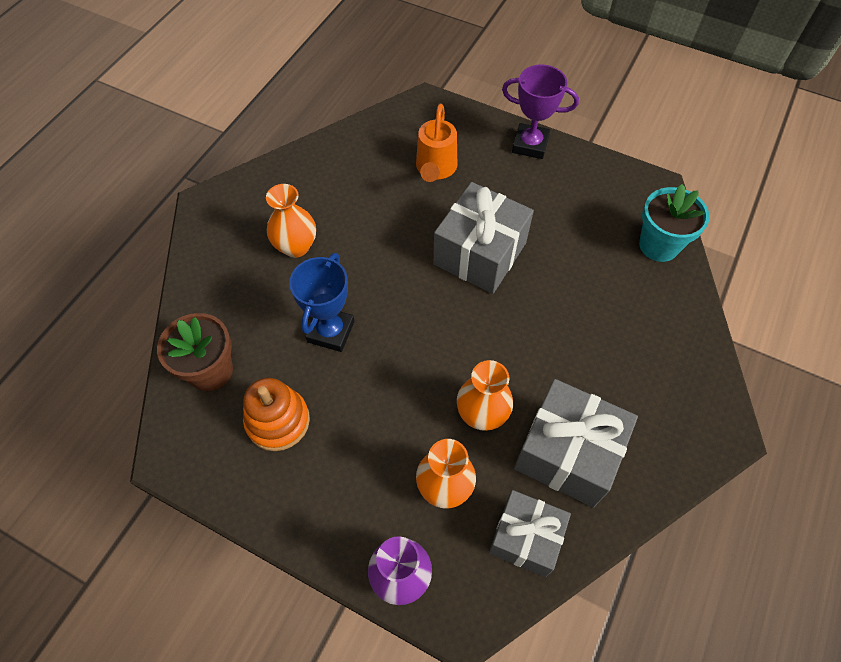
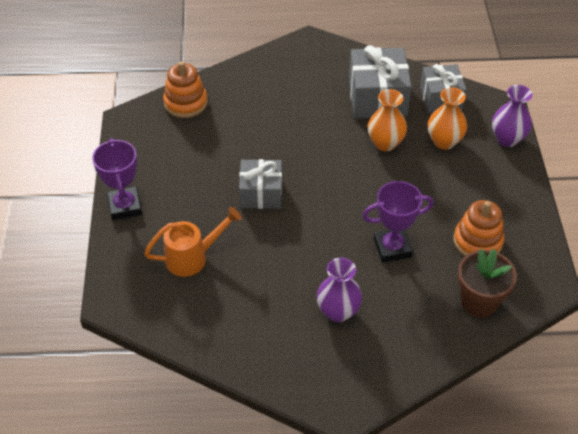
camera: 120 degrees left, 10 degrees down
(296, 246) = (338, 311): orange vase -> purple vase
(331, 332) = (392, 248): blue trophy -> purple trophy
(480, 253) = (261, 193): grey gift -> grey gift, size x0.66
(659, 245) = (185, 103): turquoise flower pot -> orange stacking toy

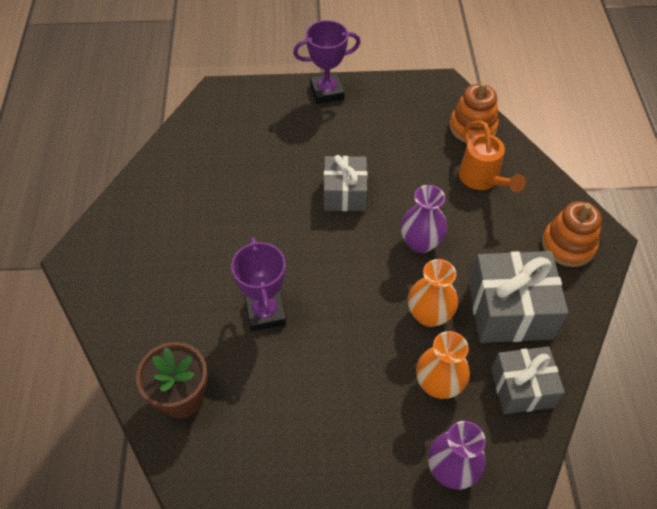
camera: 90 degrees right, 5 degrees up
(192, 257) = (263, 143): orange watering can -> orange watering can (482, 179)
(338, 311) = (186, 258): purple vase -> purple vase (420, 242)
(477, 241) = (270, 406): orange stacking toy -> orange stacking toy (568, 245)

